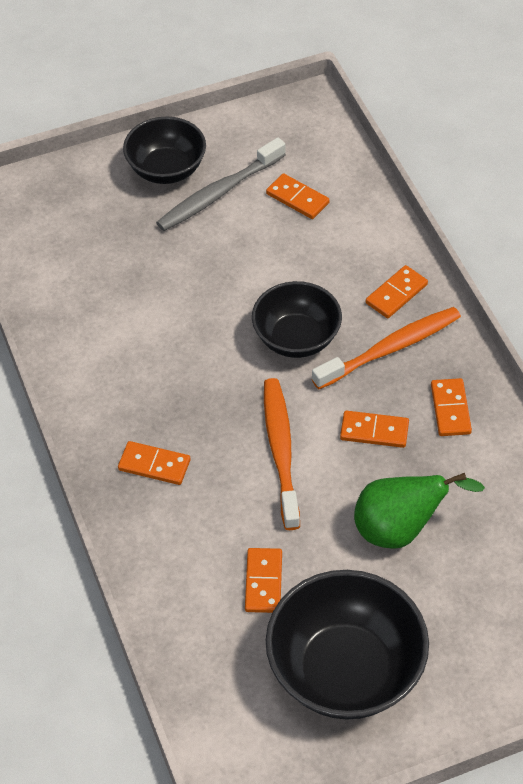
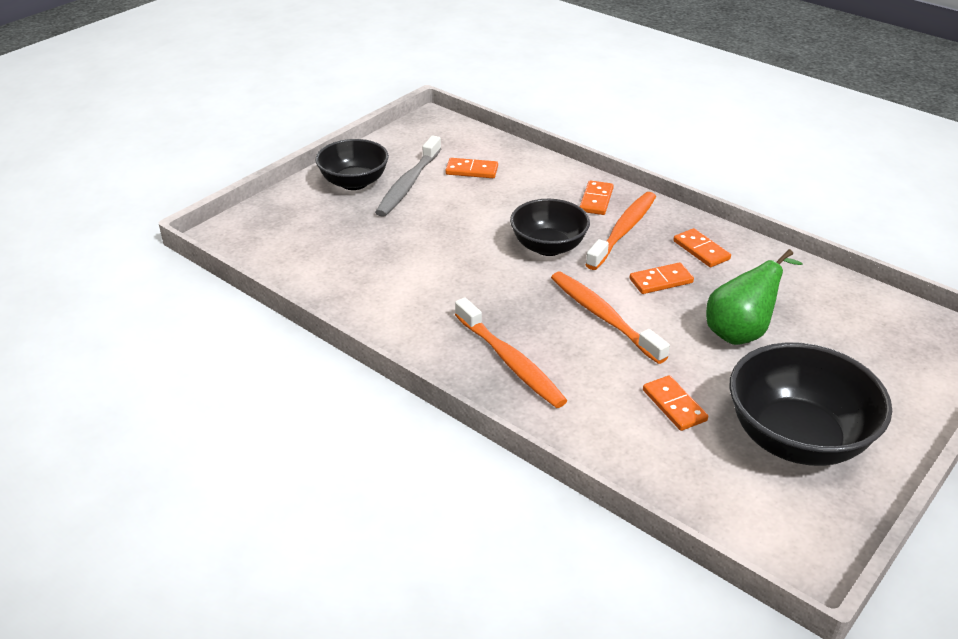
camera: 30 degrees left, 15 degrees down
(154, 465) = (510, 361): orange domino -> orange toothbrush

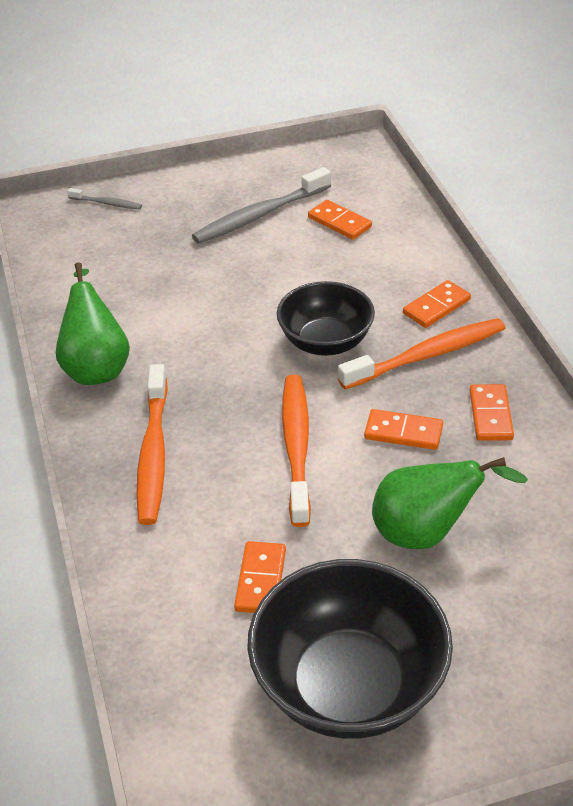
camera: 35 degrees right, 5 degrees up
(276, 213) = (107, 203): none -> grey toothbrush
(354, 182) = (210, 195): black bowl -> none
(400, 324) = (96, 367): none -> green pear

